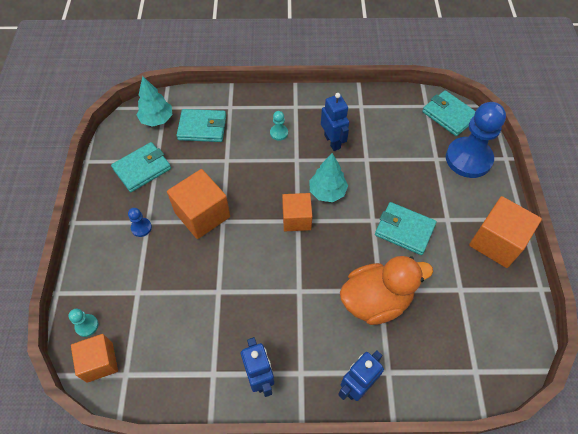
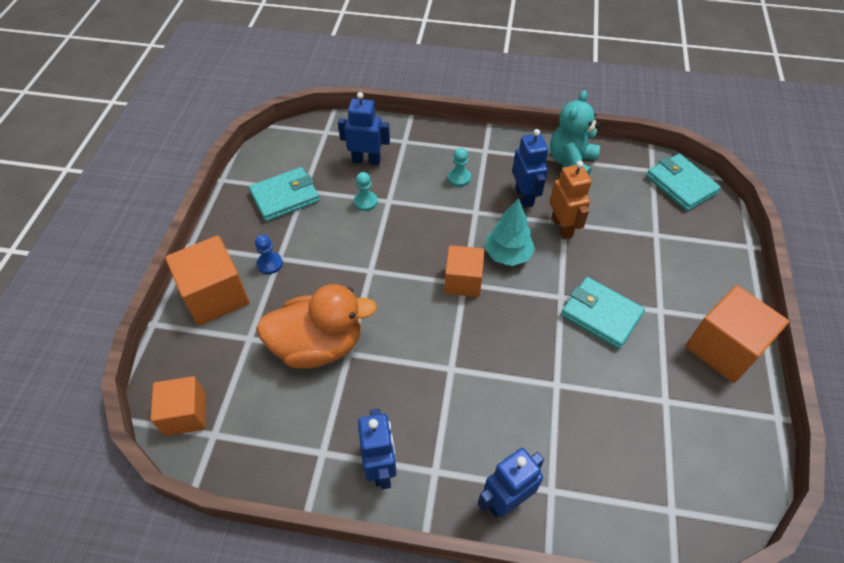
camera: 10 degrees right, 5 degrees down
(87, 325) = (180, 368): turquoise pawn -> turquoise pawn (365, 202)
(157, 119) = (314, 144): turquoise tree -> none
(202, 128) = (366, 160): turquoise wallet -> blue robot
(202, 214) = (346, 259): orange cube -> orange cube (215, 295)
(363, 108) = (571, 162): none -> turquoise teddy bear
(365, 163) = (562, 227): none -> orange robot
(376, 300) = (549, 396): orange duck -> orange duck (318, 345)
(468, 159) = (699, 240): blue pawn -> none

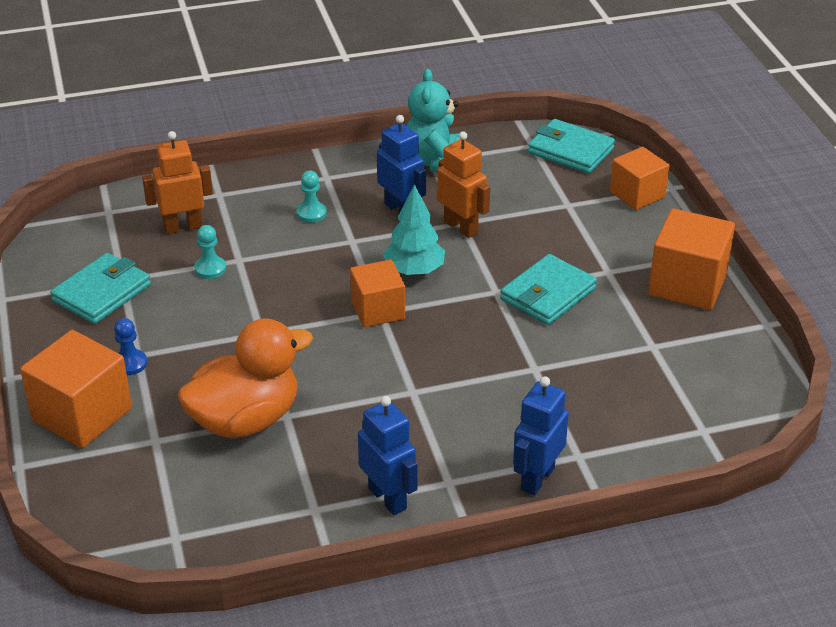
camera: 25 degrees left, 15 degrees down
(185, 414) = (127, 532): orange cube -> orange cube (637, 194)
(366, 160) = (183, 227): blue robot -> orange robot
(601, 314) = (547, 294): turquoise wallet -> turquoise wallet turned 60 degrees counterclockwise

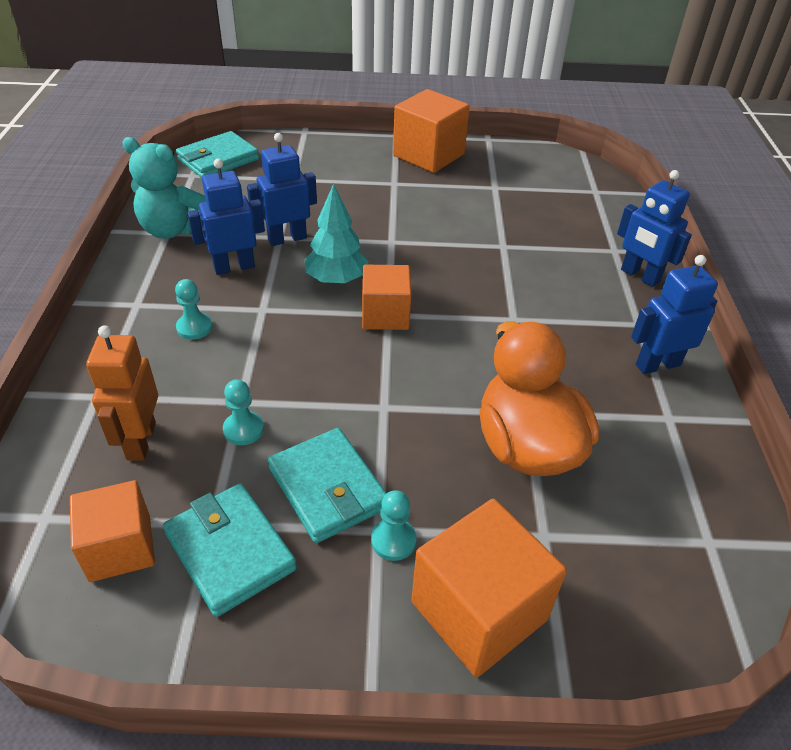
camera: 75 degrees left, 5 degrees up
(130, 363) = (393, 540): blue pawn -> turquoise pawn
(461, 227) = (287, 238): orange robot -> blue robot
(547, 294) = (409, 217): turquoise wallet -> turquoise wallet (328, 488)
(637, 194) = (303, 146): orange cube -> orange cube (120, 548)

